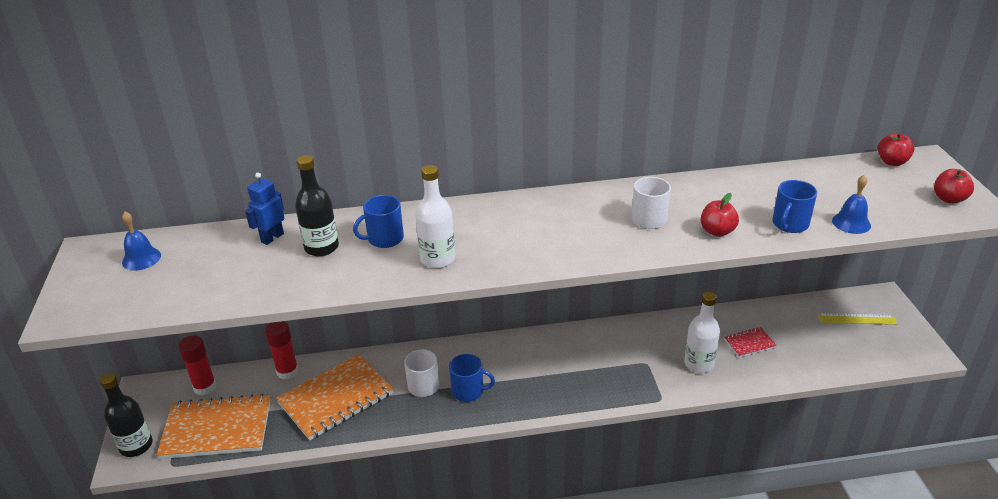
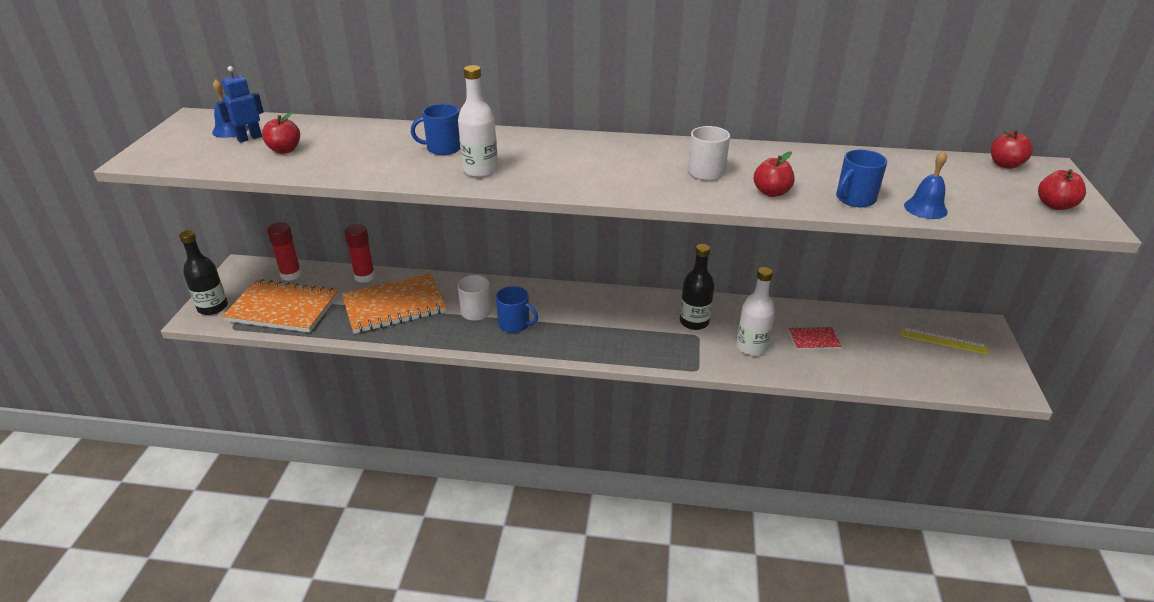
camera: 15 degrees right, 0 degrees up
(219, 273) = (285, 150): none -> red apple
(272, 238) = (347, 132): blue robot -> blue robot (249, 138)
(321, 247) = (383, 146): black bottle -> black bottle (694, 322)

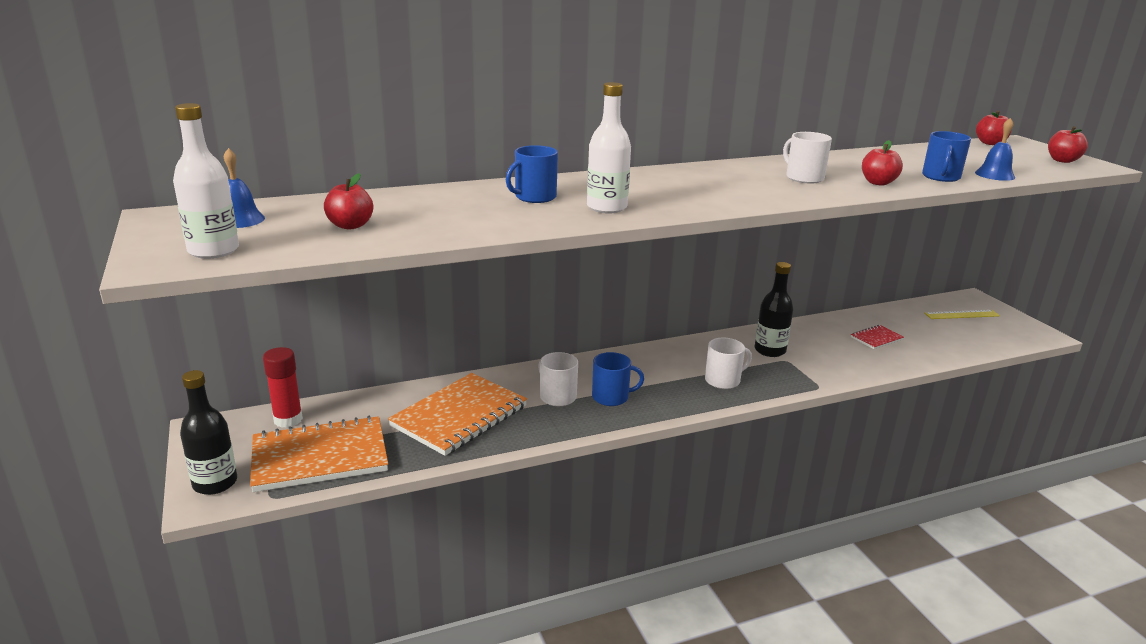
camera: 30 degrees left, 10 degrees down
(249, 138) = (281, 222): blue robot -> none
(364, 276) = (388, 397): red glue stick -> none
(620, 337) = (723, 380): none -> white mug
(751, 347) = (838, 357): white bottle -> white bottle (213, 251)

